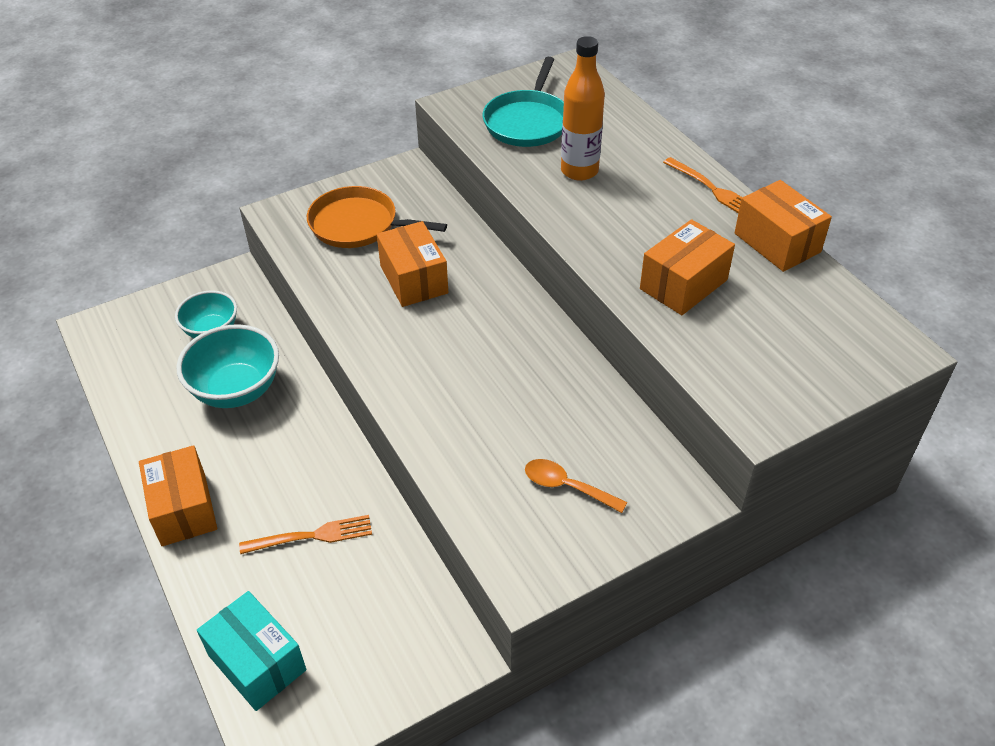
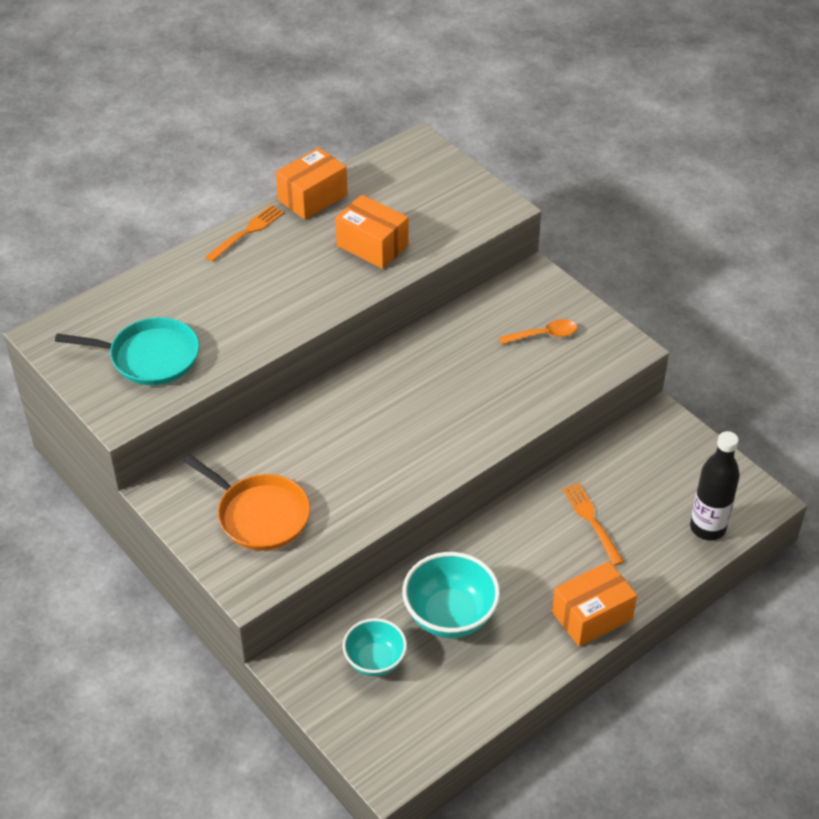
camera: 100 degrees left, 0 degrees up
(257, 662) = (707, 528): turquoise box -> black bottle
(358, 225) = (260, 515): orange pan -> orange pan turned 60 degrees counterclockwise
(414, 279) = (335, 457): orange box -> none
(566, 486) = (544, 335): orange spoon -> orange spoon turned 120 degrees counterclockwise
(579, 171) = (229, 314): orange bottle -> none

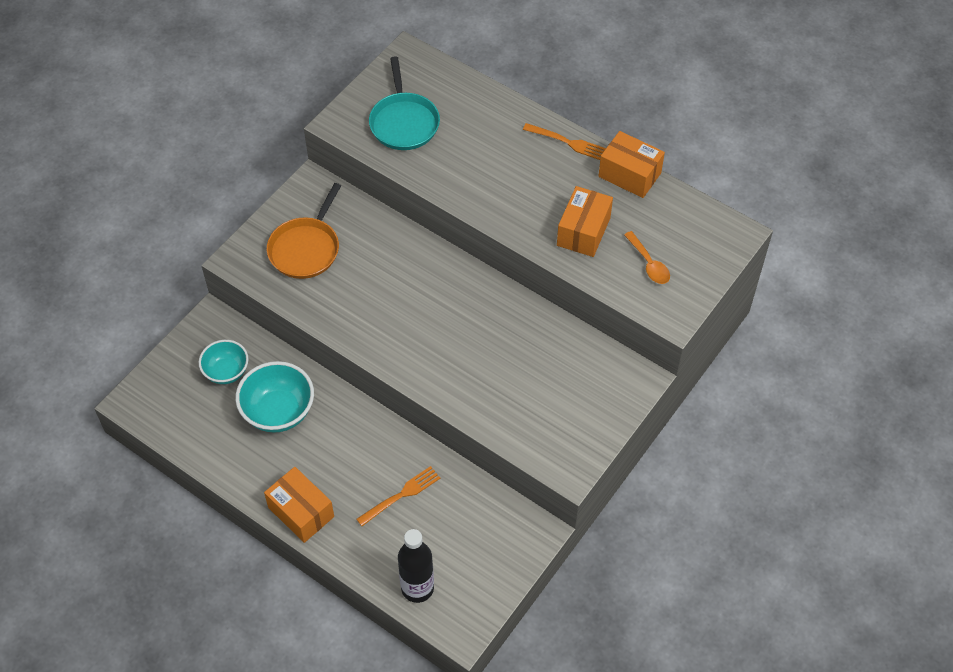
camera: 75 degrees right, 10 degrees up
(544, 335) = (564, 400): orange spoon -> orange spoon (649, 264)

